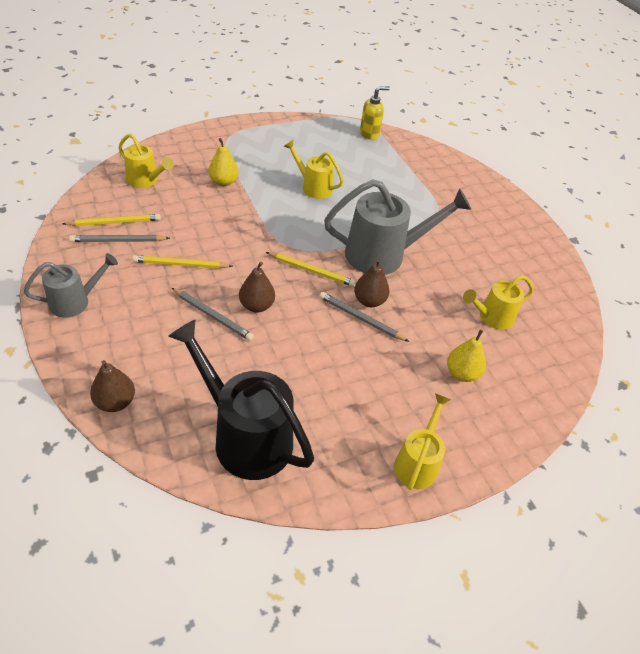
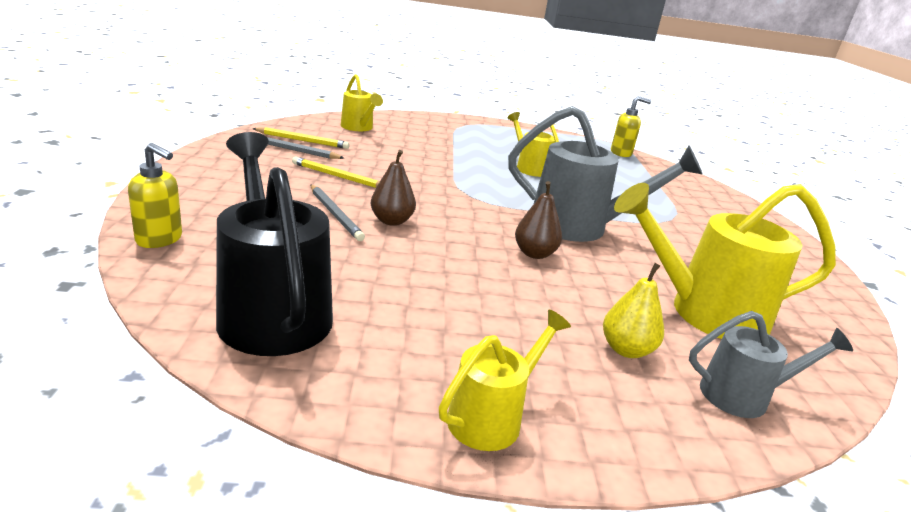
camera: 25 degrees right, 20 degrees down
(75, 301) = (208, 171): grey watering can -> grey watering can (744, 396)
(115, 402) = (160, 240): brown pear -> yellow soap dispenser
(223, 182) = (435, 144): yellow pear -> none
(311, 270) = (479, 215): yellow pencil -> none
(361, 319) = (512, 263): grey pencil -> none
(491, 317) = (704, 313): yellow watering can -> yellow watering can, size x1.77

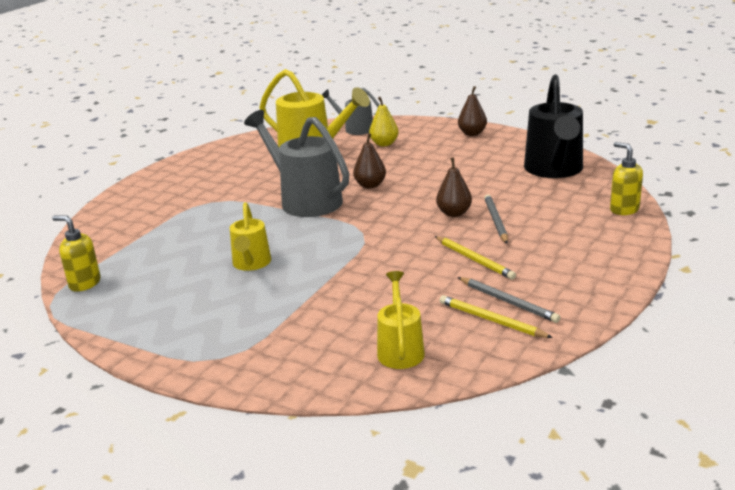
camera: 145 degrees left, 0 degrees up
(492, 416) = (472, 133): yellow watering can -> brown pear

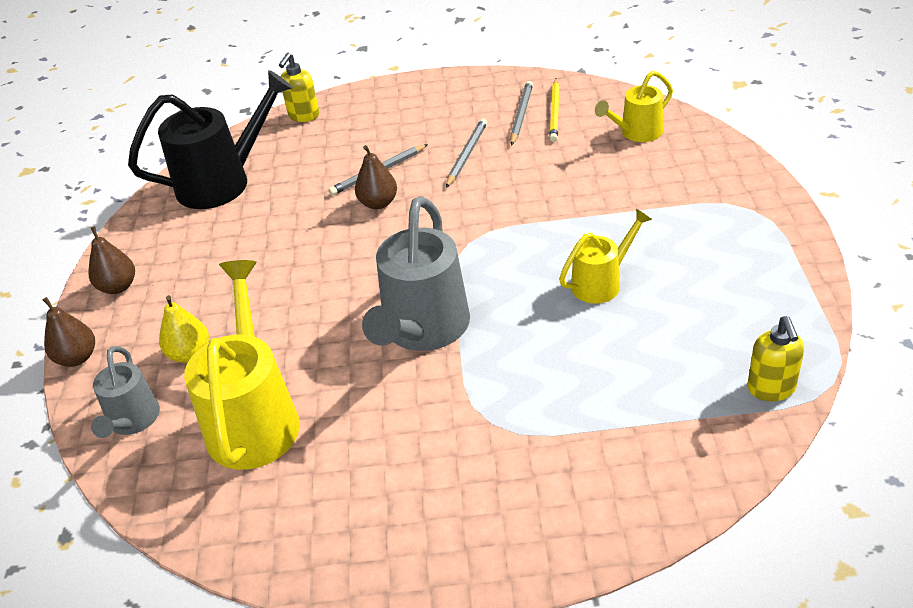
camera: 120 degrees left, 15 degrees up
(370, 185) = (343, 296): brown pear -> brown pear (77, 358)
(474, 259) = (466, 155): yellow pencil -> grey pencil

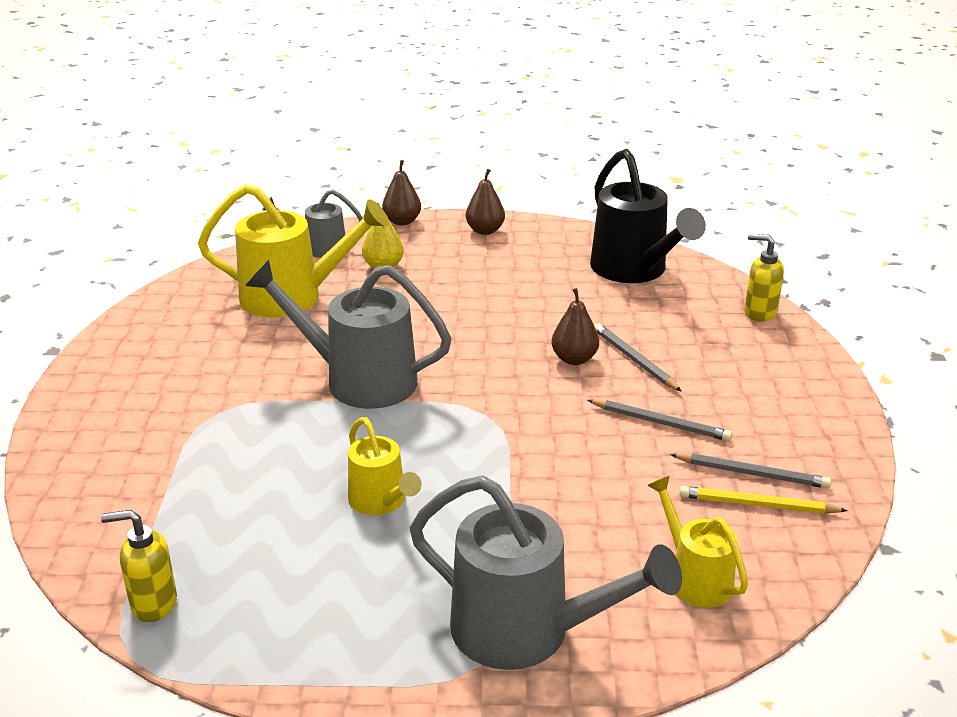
camera: 90 degrees right, 10 degrees down
(715, 193) = (528, 632): none -> grey watering can

